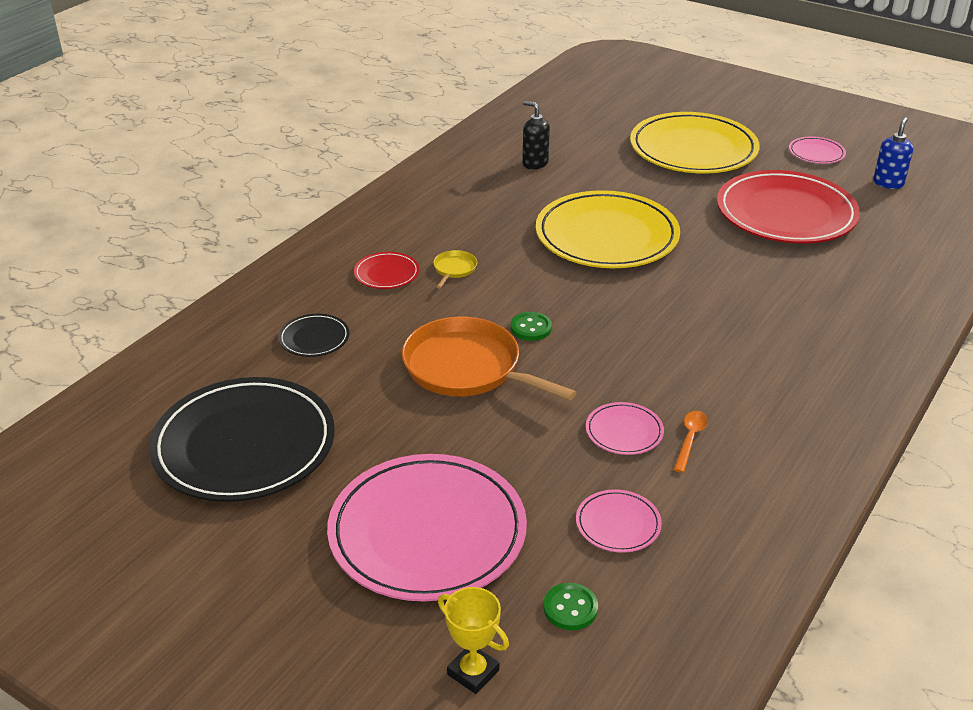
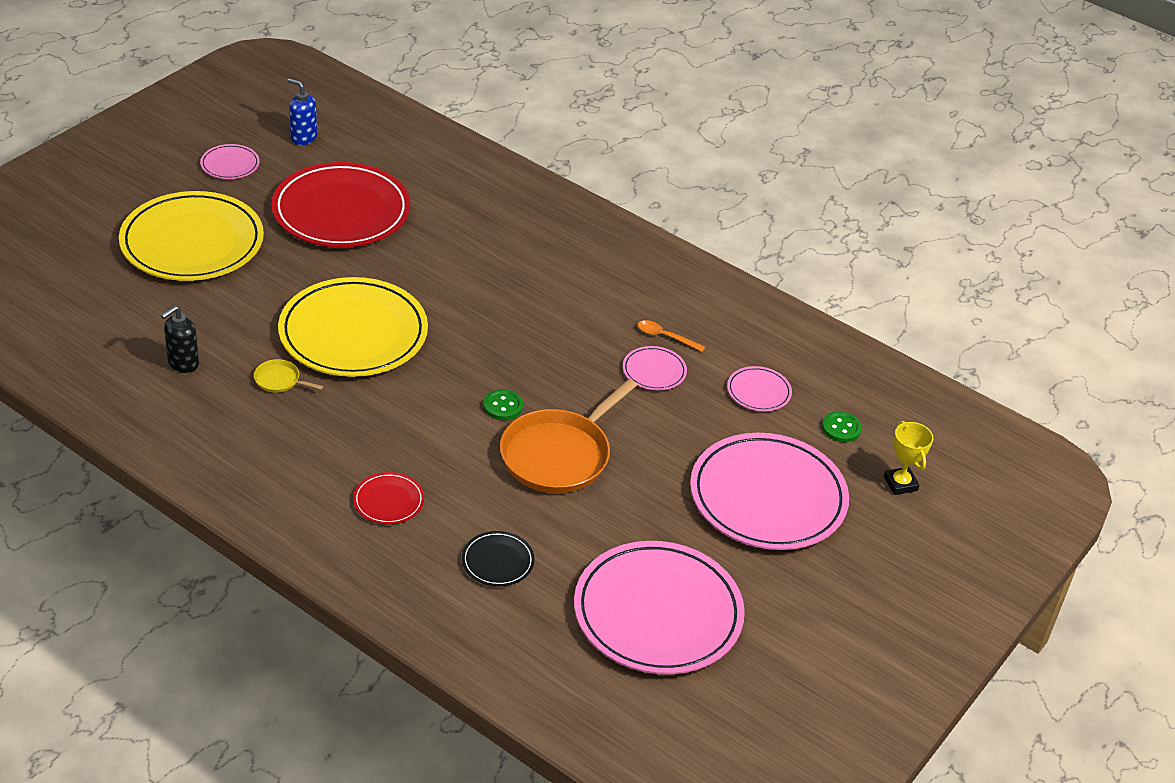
camera: 90 degrees left, 5 degrees up
(244, 445) = (658, 613): black plate -> pink plate
(454, 269) = (391, 449): yellow pan -> yellow pan (279, 380)
(473, 672) = (900, 484): yellow trophy -> yellow trophy turned 60 degrees counterclockwise

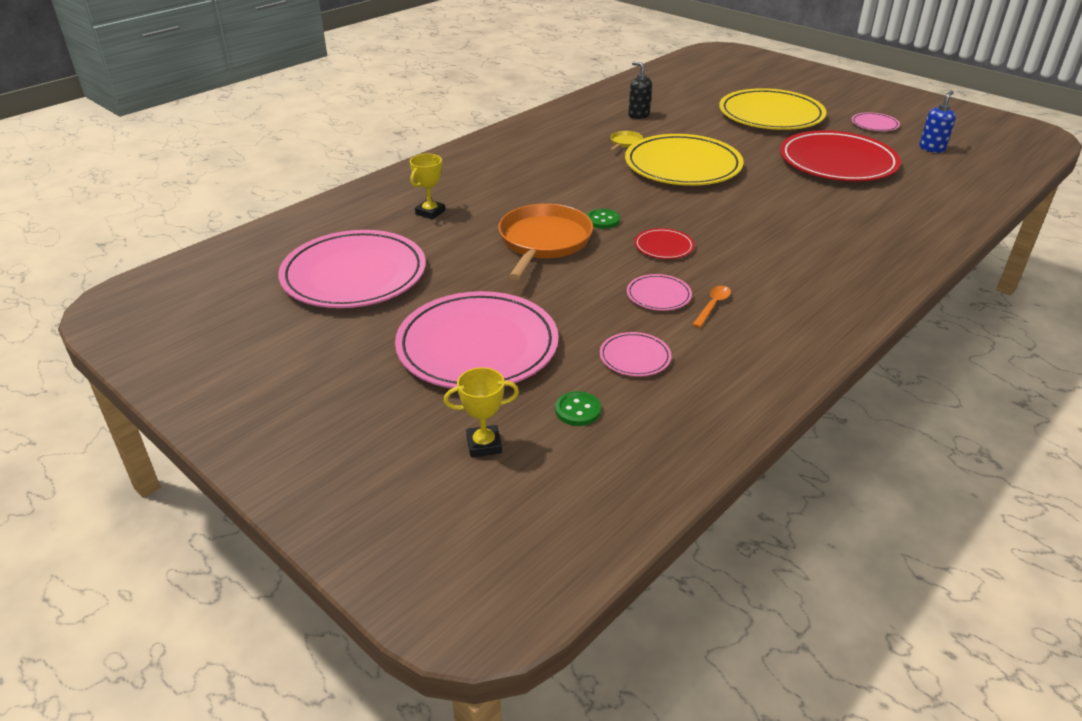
camera: 100 degrees right, 5 degrees down
(388, 501) = (499, 176): red plate -> red plate (663, 247)
(497, 561) = (430, 212): black plate -> yellow trophy
(559, 455) = (543, 241): orange pan -> orange pan turned 60 degrees clockwise

